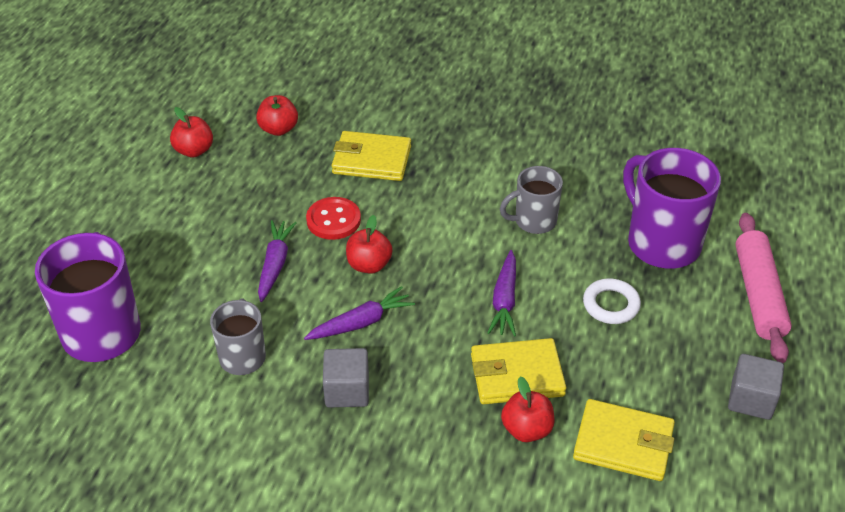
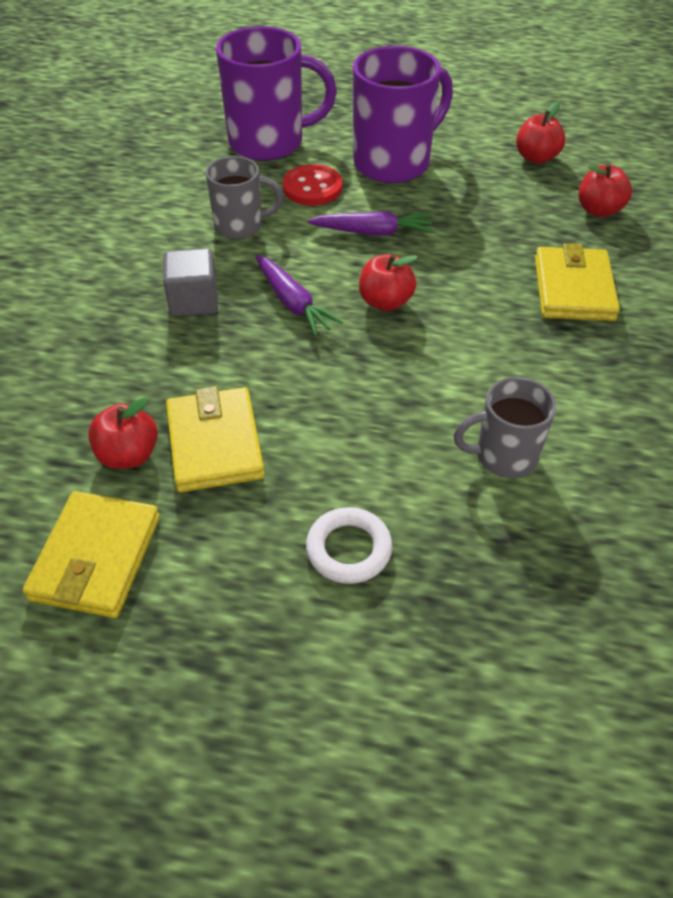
camera: 85 degrees right, 5 degrees up
(333, 220) = (454, 267): red button -> red button (312, 187)
(504, 300) = (342, 428): purple carrot -> none
(534, 221) = (504, 456): grey mug -> grey mug turned 75 degrees counterclockwise
(661, 243) = (498, 625): purple mug -> purple mug (394, 163)
(751, 399) = (163, 739): grey cube -> none
(759, 295) = (399, 779): pink rolling pin -> none

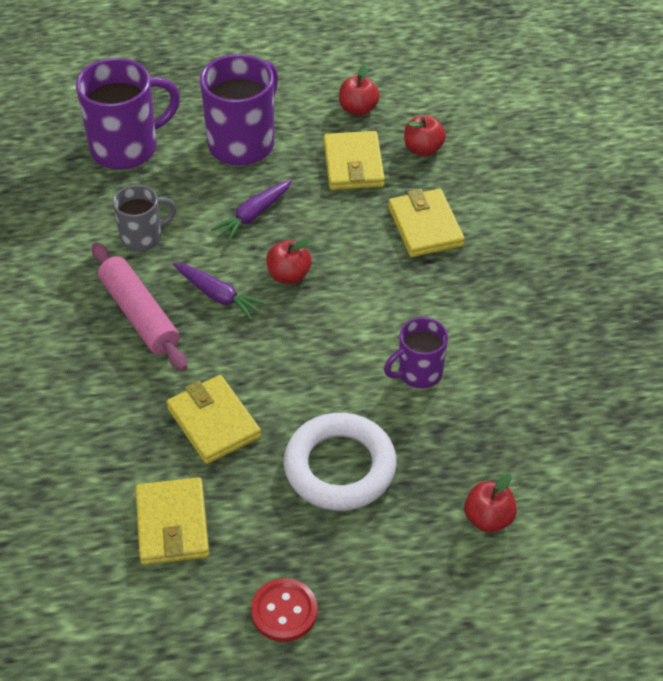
camera: 20 degrees left, 0 degrees up
(128, 455) = (155, 449): red apple -> red apple (488, 518)
(194, 301) = (139, 315): grey cube -> pink rolling pin
(312, 187) = (185, 185): red button -> red button (284, 611)
(349, 549) = (340, 467): white ring -> white ring, size x1.87
(373, 232) = (253, 215): purple carrot -> purple carrot turned 150 degrees clockwise
(504, 456) = (418, 373): grey mug -> purple mug
(509, 208) = (353, 164): none -> yellow wallet

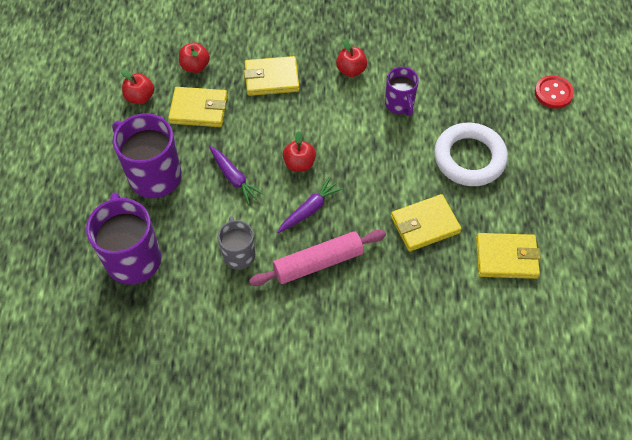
camera: 80 degrees left, 10 degrees up
(284, 611) = (573, 202): red button -> red button (553, 93)
(488, 518) = (513, 90): red apple -> red apple (351, 70)

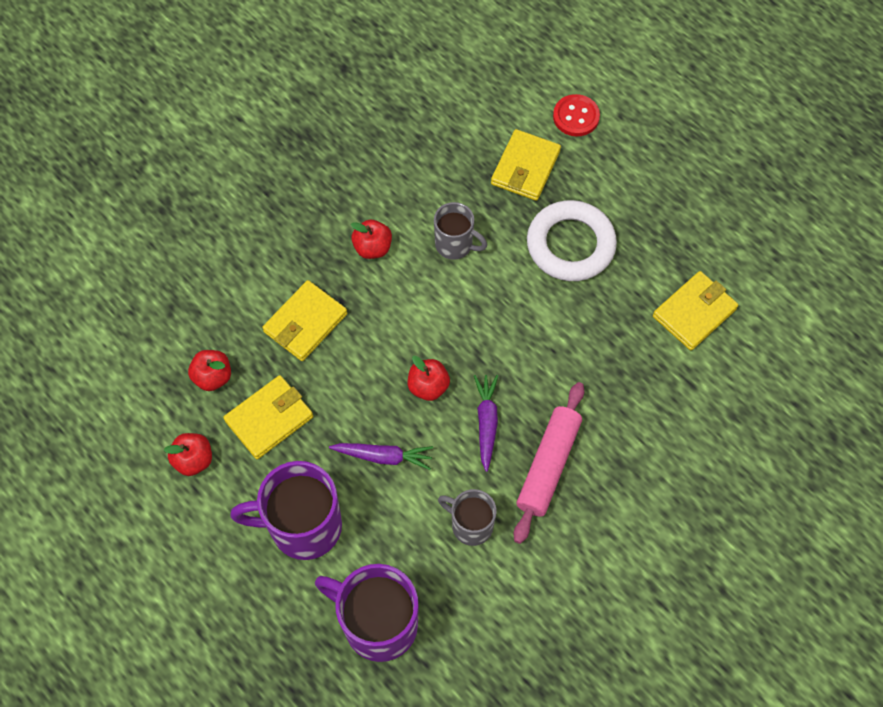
camera: 45 degrees left, 5 degrees up
(399, 104) = (455, 245): purple mug -> grey mug
(425, 225) = (599, 344): yellow wallet -> yellow wallet (525, 168)

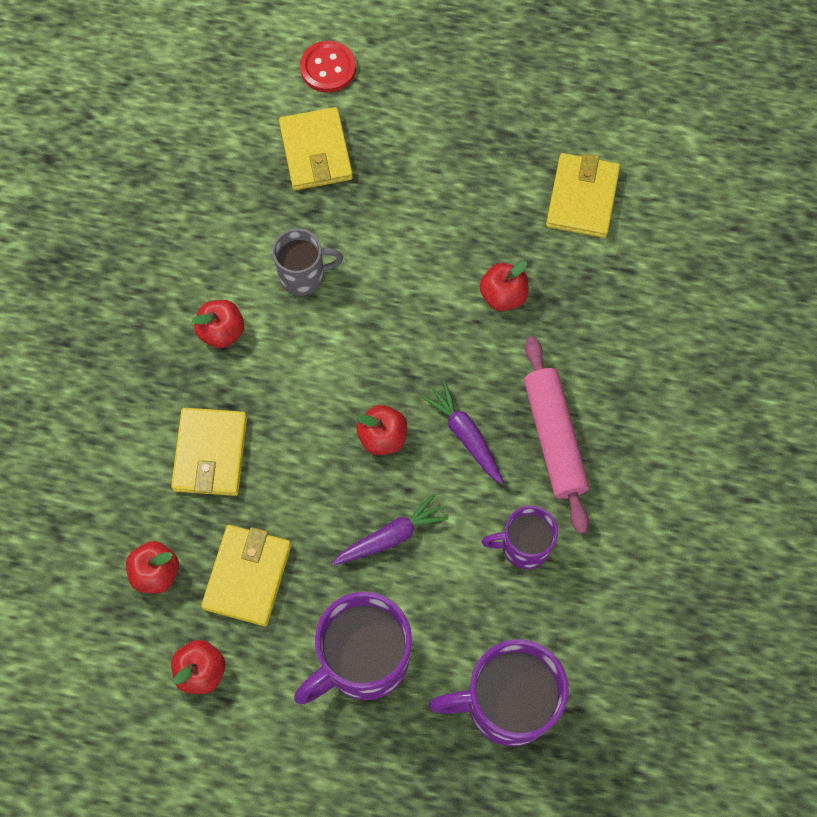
camera: 35 degrees left, 5 degrees up
(470, 525) = (523, 546): grey mug -> purple mug
(570, 245) = (417, 204): white ring -> none
(585, 344) = (503, 295): none -> red apple

